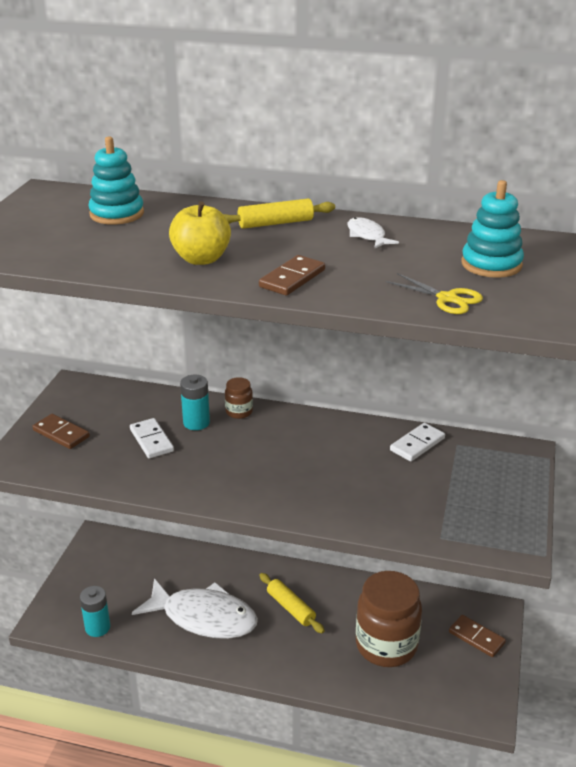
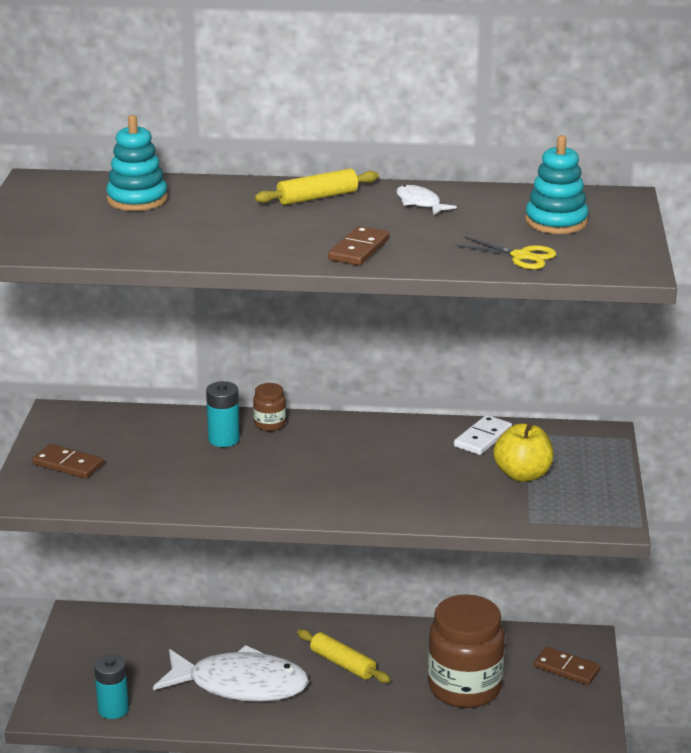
camera: 10 degrees left, 5 degrees down
(152, 440) = (178, 461): white domino -> none
(201, 259) = (255, 238): yellow apple -> yellow apple (522, 475)

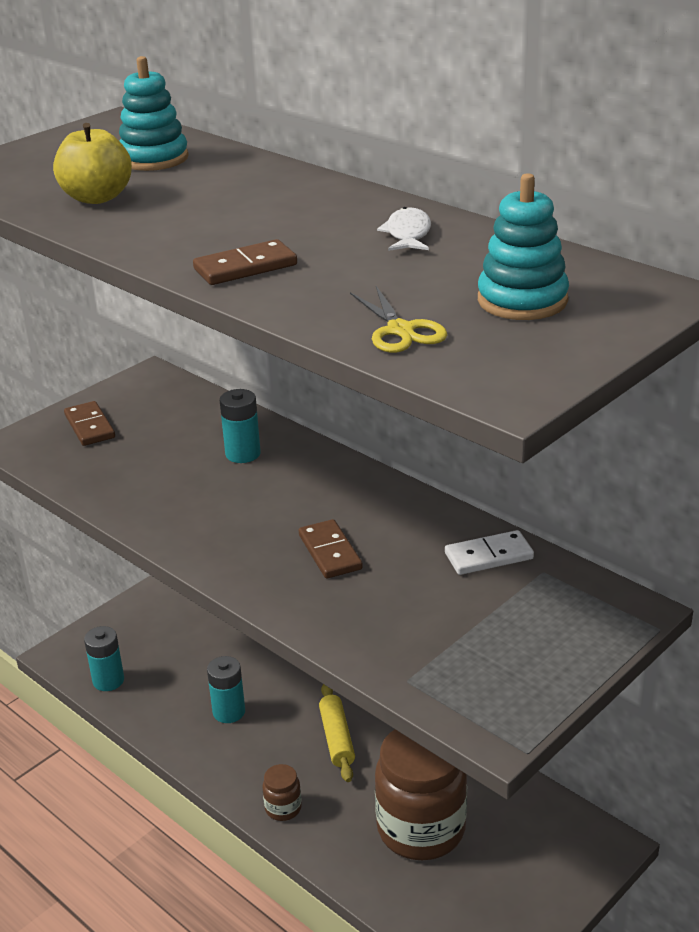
camera: 40 degrees right, 5 degrees up
(240, 684) = (229, 712): white fish -> turquoise battery
(270, 424) = (303, 454): brown jar -> brown jar (283, 808)
(317, 197) = (316, 199): yellow rolling pin -> none
(522, 475) = (474, 619): yellow apple -> yellow apple (97, 197)
(566, 668) = (550, 867): brown domino -> brown domino (330, 552)

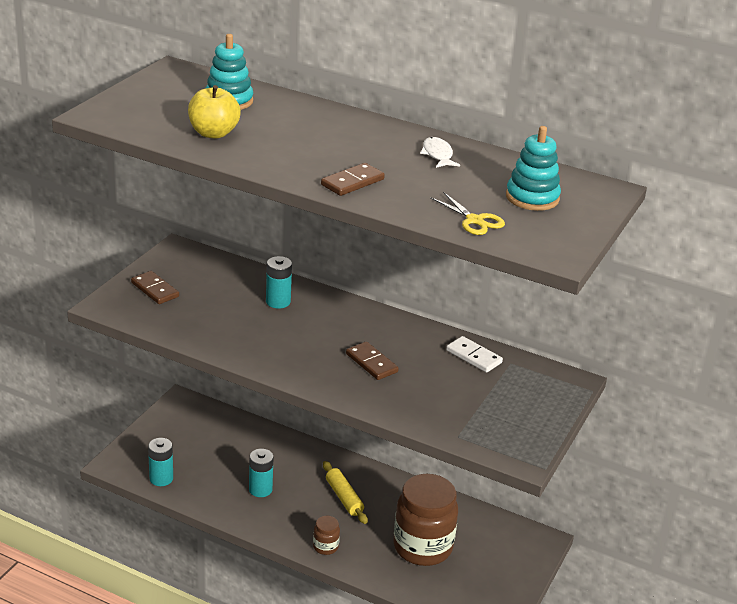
camera: 20 degrees left, 0 degrees up
(489, 556) = (473, 356): white domino -> white domino turned 75 degrees clockwise

